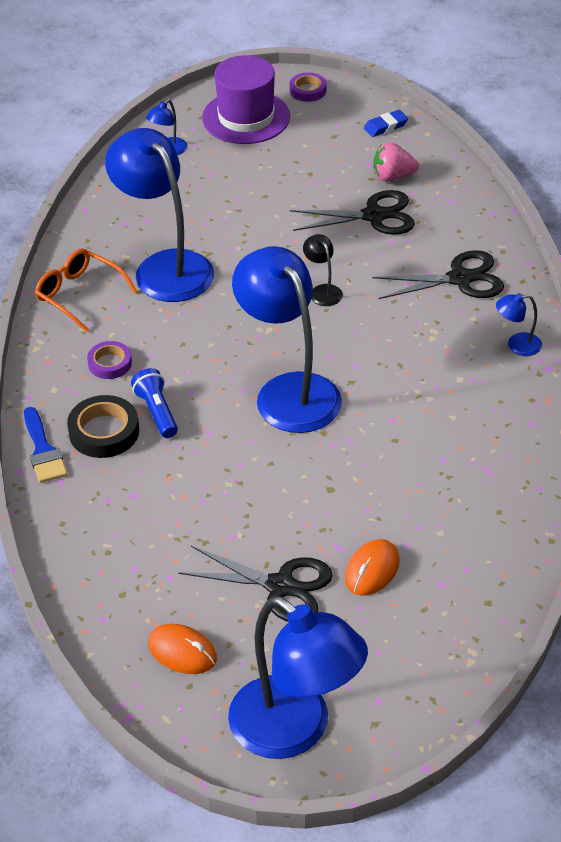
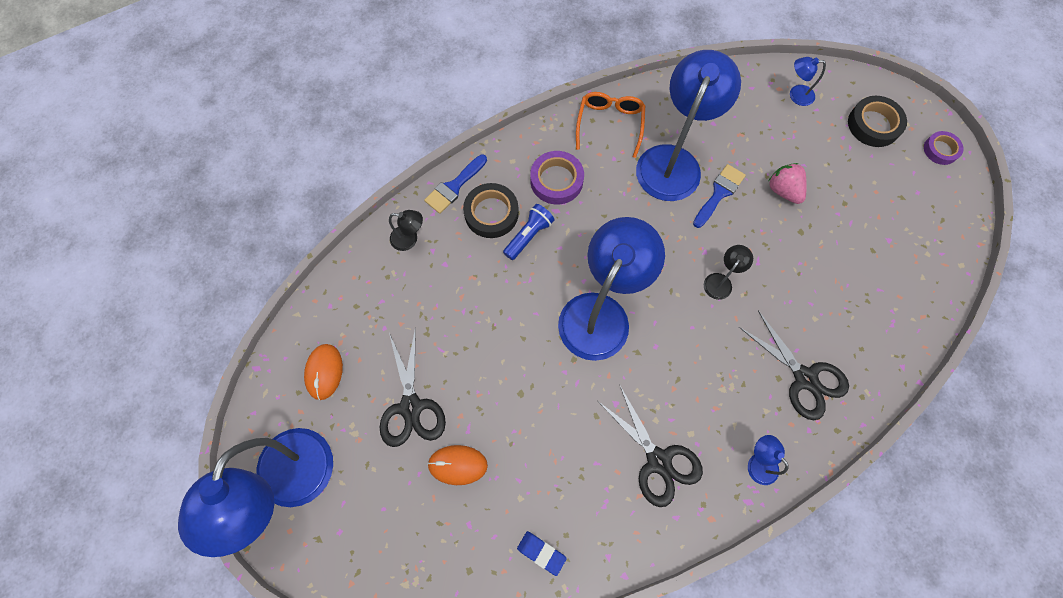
camera: 60 degrees right, 25 degrees up
(77, 514) = (409, 239): none -> black lamp
(110, 363) = (556, 180): purple tape -> purple tape, size x1.55
(229, 250) = (719, 193): none -> blue brush
(246, 117) = (873, 125): purple hat -> black tape
(374, 216) = (831, 275): black scissors -> black scissors (658, 460)
(385, 126) = (944, 229): blue eraser -> blue eraser (541, 552)
(393, 177) = (887, 265): pink strawberry -> pink strawberry (783, 190)

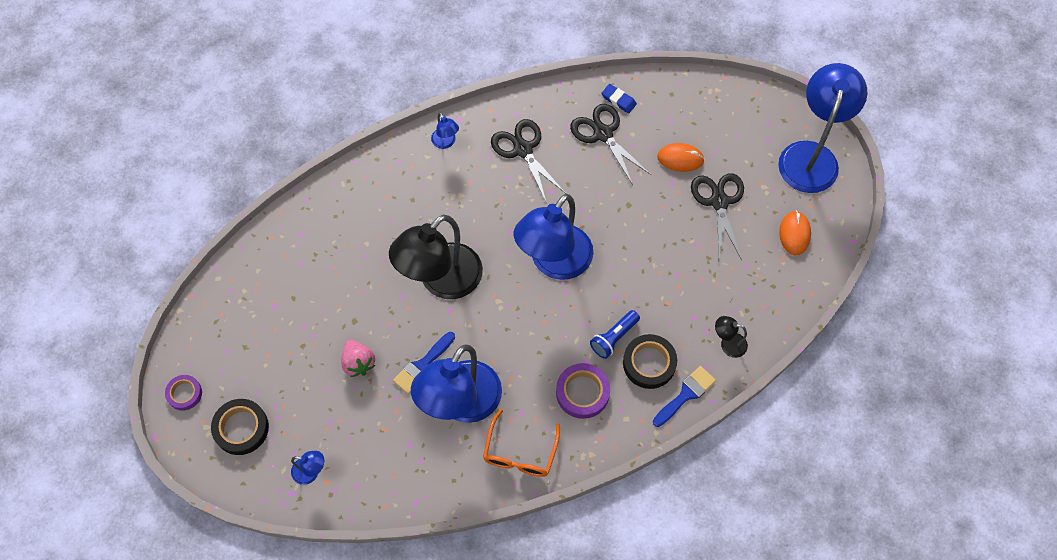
camera: 175 degrees left, 5 degrees down
(720, 281) = (441, 281): black lamp -> black lamp, size x2.43
(804, 378) = (391, 197): black scissors -> black scissors (603, 134)

